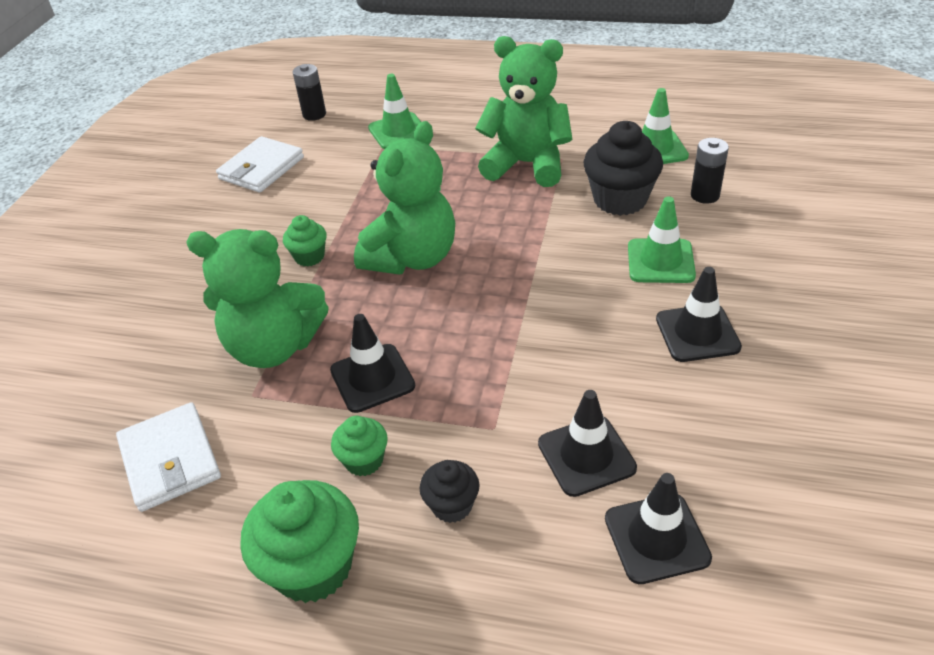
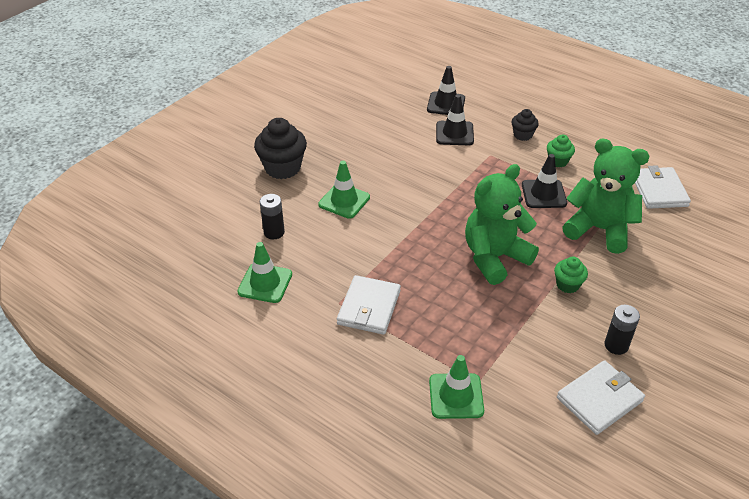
camera: 160 degrees left, 0 degrees up
(313, 567) = (588, 134): green cupcake -> none
(314, 114) = (534, 465): black battery -> black battery (616, 345)
(527, 164) = (369, 307): green teddy bear -> white wallet
(620, 199) = (329, 250): black cupcake -> black cupcake (283, 168)
(697, 333) = (362, 161): black traffic cone -> none

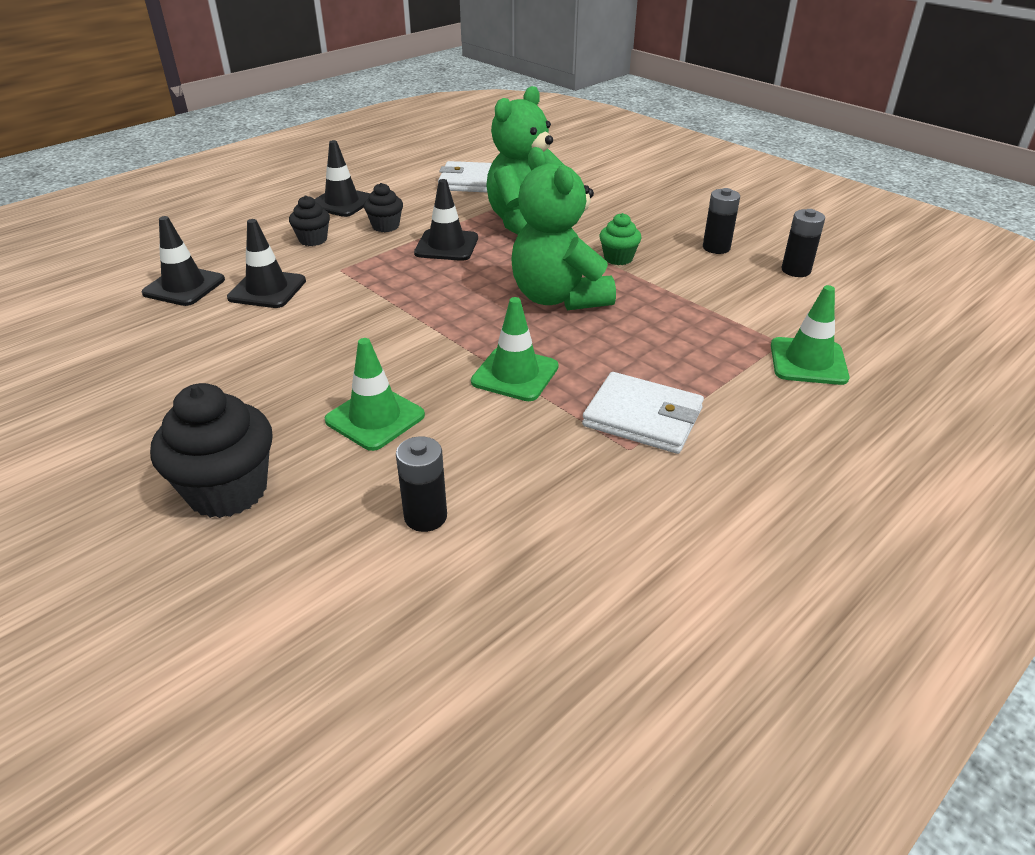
camera: 80 degrees left, 5 degrees down
(265, 283) = (567, 538): green traffic cone -> green traffic cone (515, 374)
(558, 161) = (385, 226): green cupcake -> black cupcake
(582, 134) = (342, 203): none -> black traffic cone
(599, 399) = (796, 270): white wallet -> black battery

